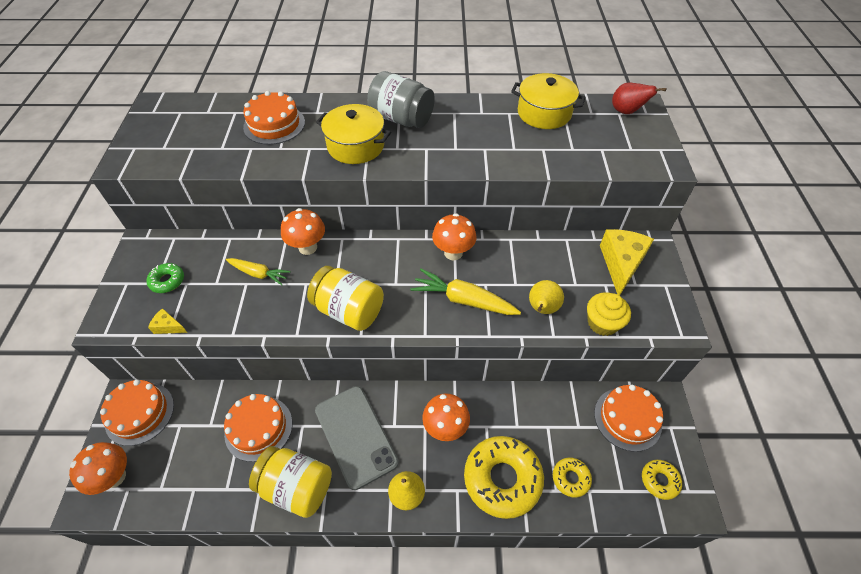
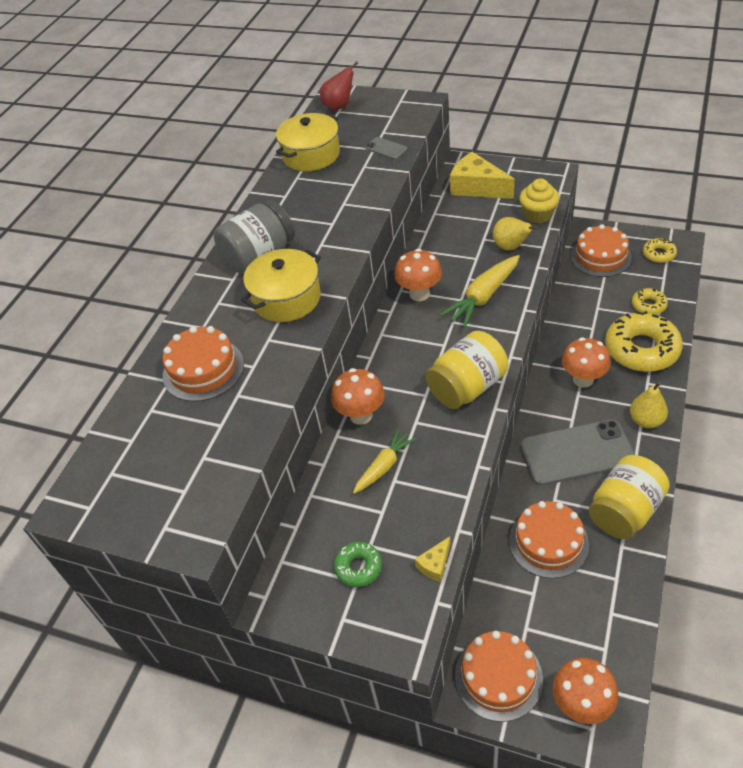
camera: 65 degrees left, 5 degrees down
(577, 157) = (386, 148): none -> grey phone

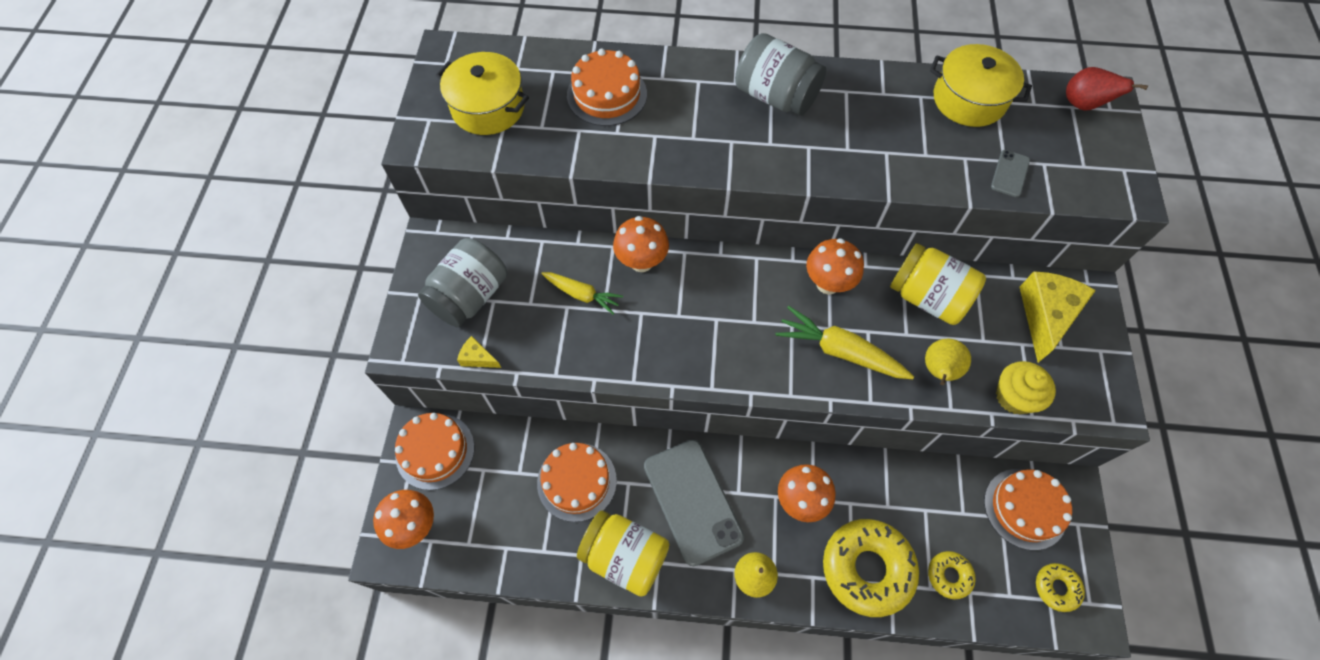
camera: 70 degrees right, 15 degrees up
(286, 298) = (716, 136): yellow pot -> yellow pot (488, 107)
(358, 567) = (470, 296): green donut -> grey jar
(467, 387) = (696, 354): yellow jar -> yellow jar (927, 297)

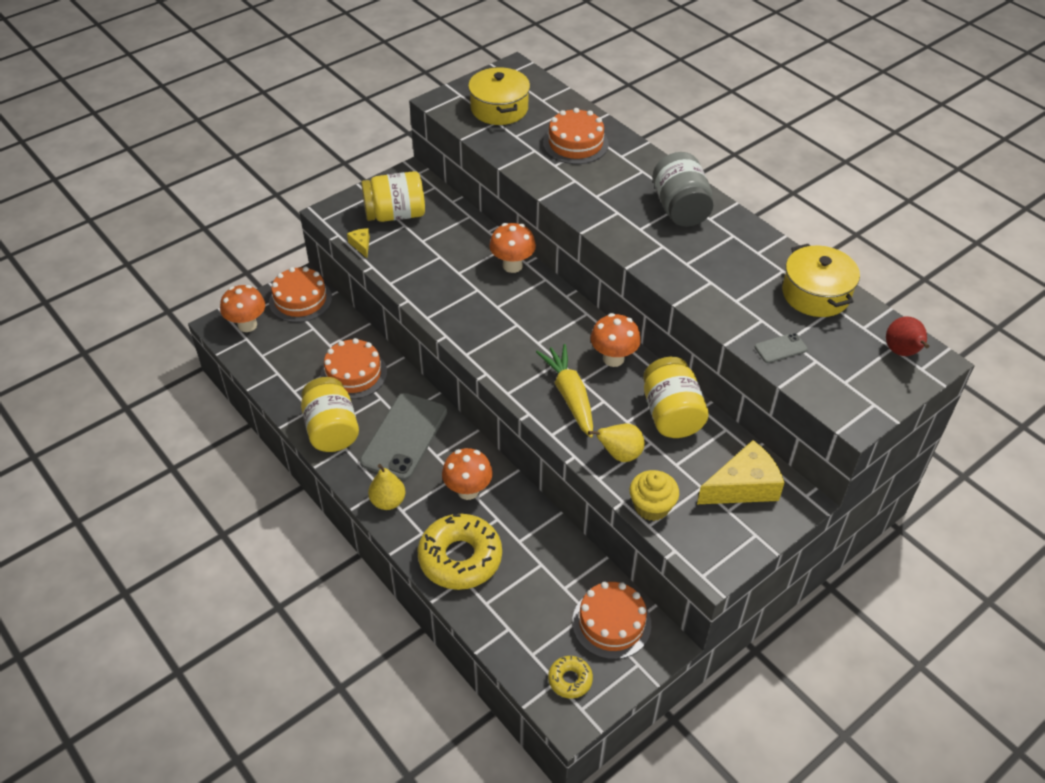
camera: 45 degrees right, 15 degrees down
(470, 296) = (395, 214): grey jar -> yellow jar
(582, 295) = (456, 257): yellow carrot -> none
(949, 575) = (507, 608): yellow donut -> none

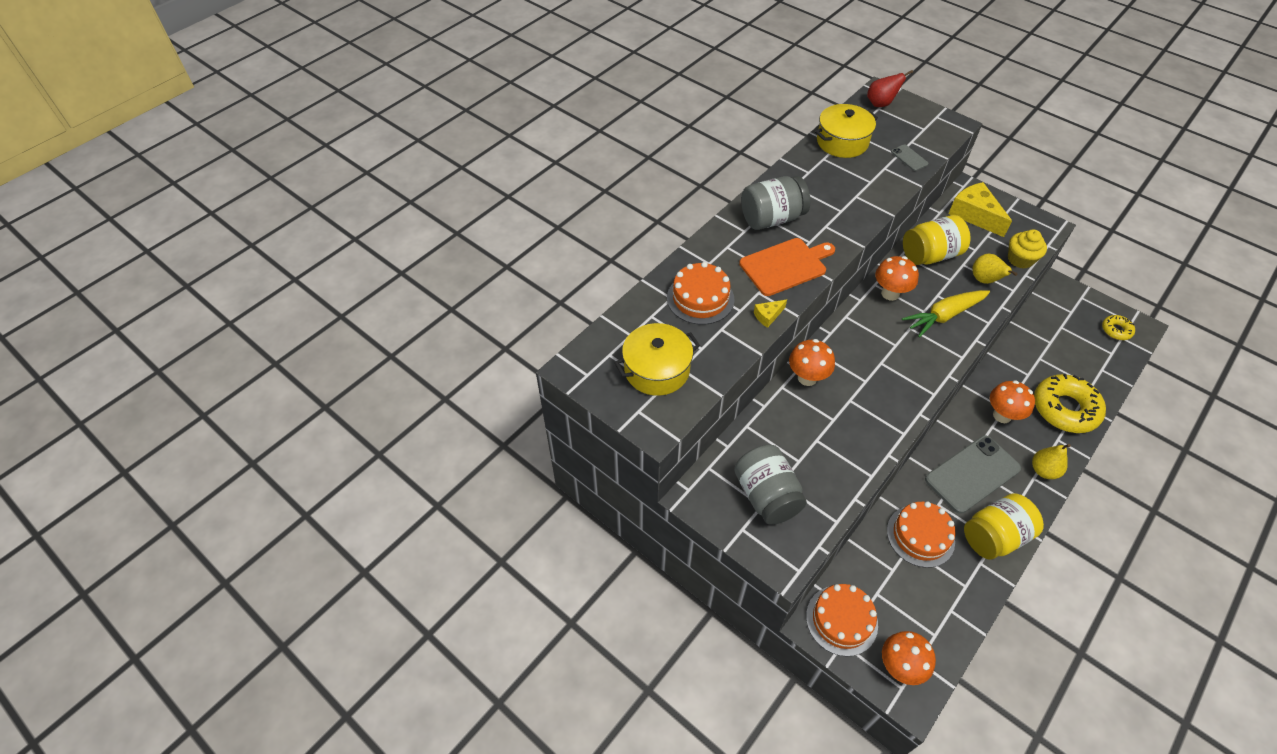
camera: 100 degrees left, 5 degrees up
(361, 245) = (827, 517): yellow cheese -> yellow cheese (768, 316)
(395, 214) = (766, 496): yellow jar -> grey jar
(404, 436) = (972, 474): grey phone -> grey phone turned 45 degrees counterclockwise
(607, 204) = (785, 266): none -> orange cutting board
(611, 623) = (1061, 313): orange cake -> none

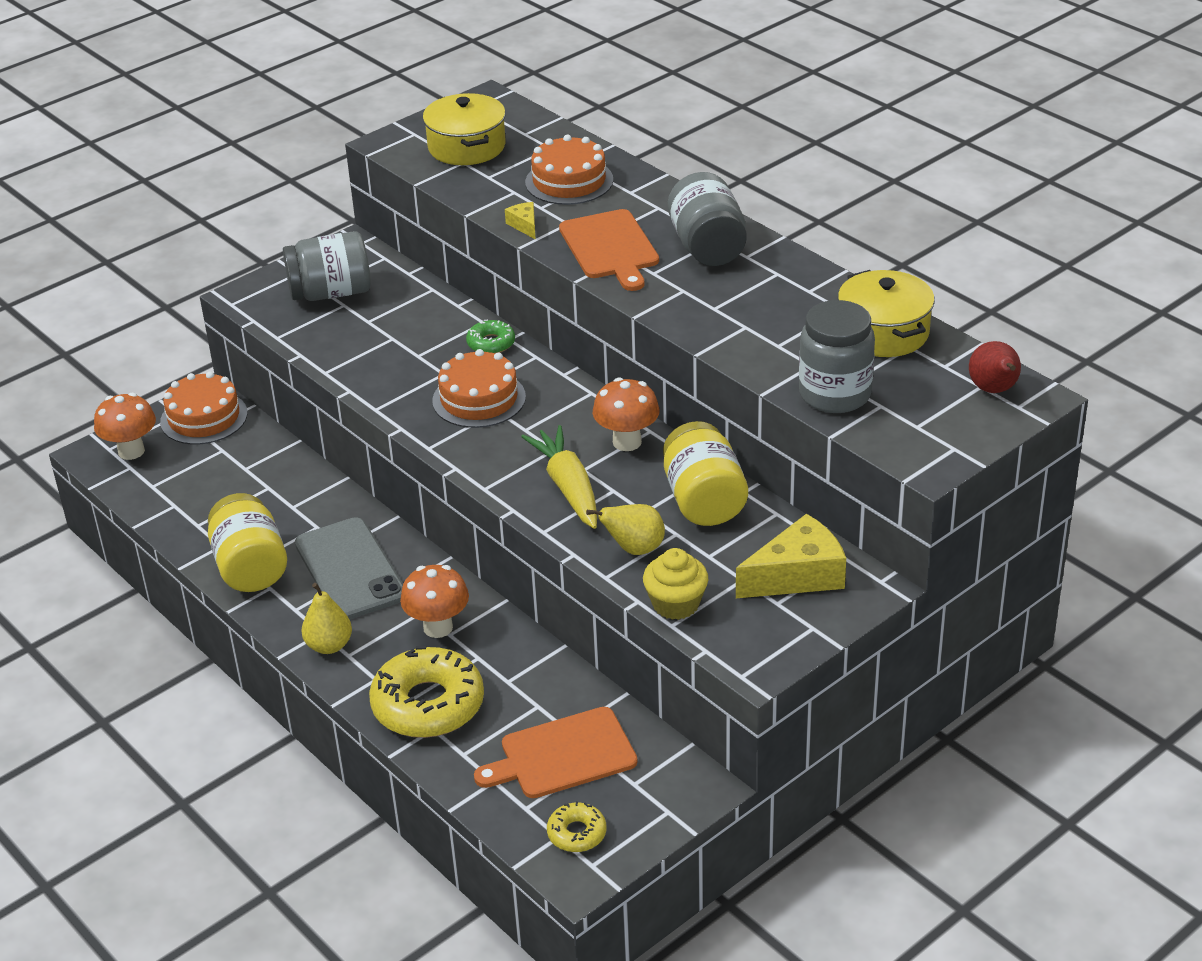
camera: 100 degrees right, 15 degrees down
(807, 378) = (491, 343): orange mushroom -> green donut
(909, 158) = (835, 394): grey phone -> grey jar
(920, 536) = (279, 500): orange cake -> orange cake (479, 399)
(1068, 342) = (563, 755): none -> orange cutting board

